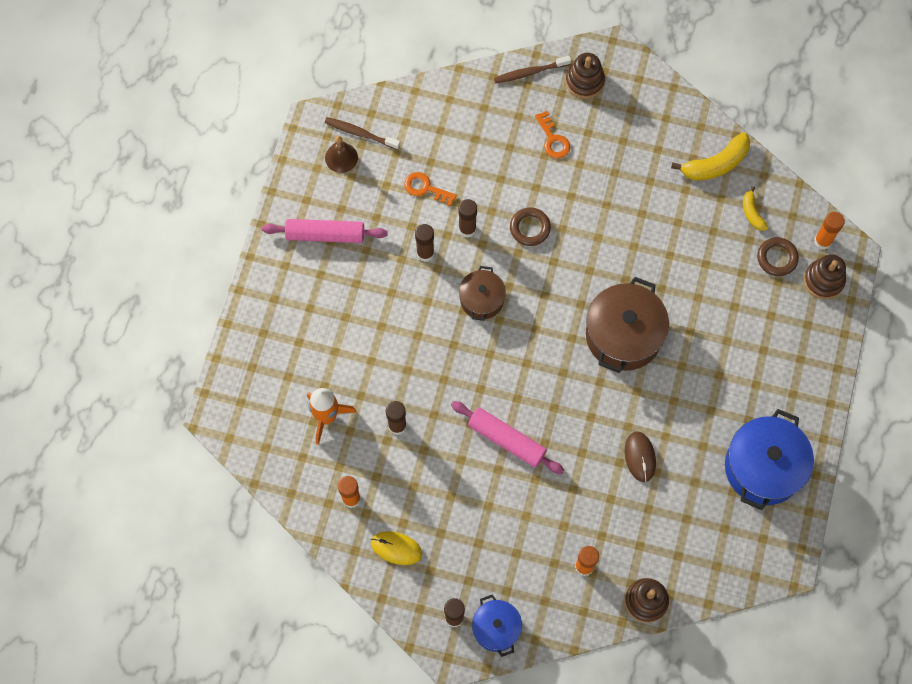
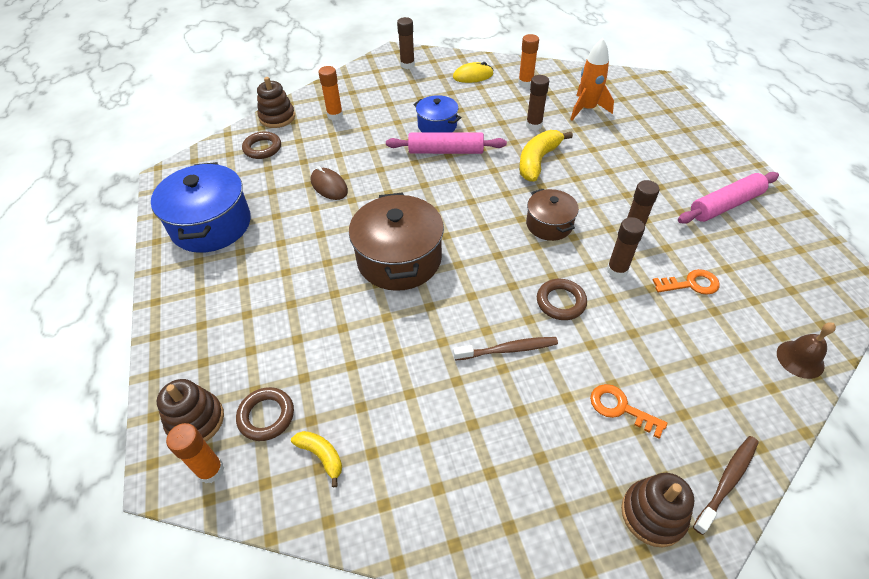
camera: 150 degrees right, 20 degrees down
(341, 157) = (793, 268): brown bell -> brown bell (800, 359)
(360, 133) = (806, 299): brown toothbrush -> brown toothbrush (508, 349)
(496, 628) = (376, 71): blue pot -> blue pot (437, 125)
(680, 554) = (262, 148): none -> brown ring
(715, 164) = (402, 496): yellow banana -> yellow banana (537, 161)

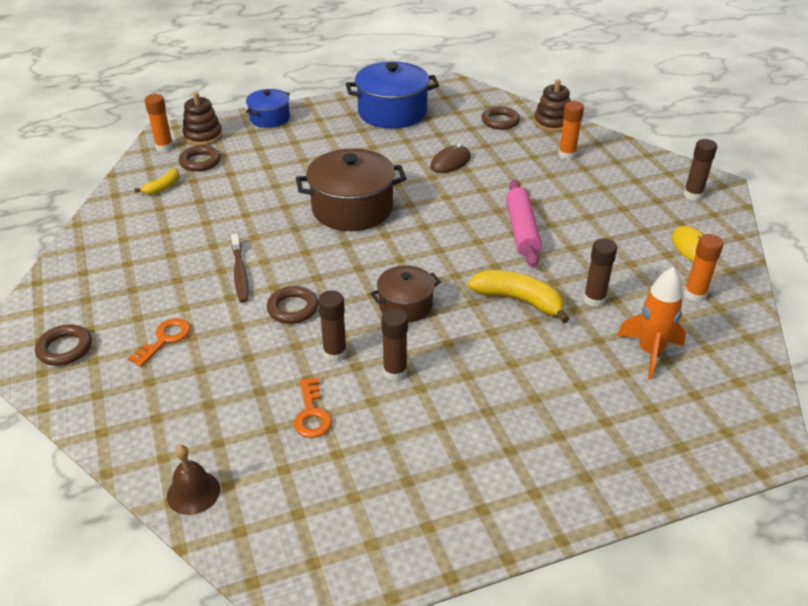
camera: 85 degrees right, 10 degrees down
(437, 125) = (569, 222): blue pot -> blue pot (269, 118)
(653, 514) = (65, 348): brown stacking toy -> brown ring
(725, 205) = (457, 475): pink rolling pin -> none
(727, 481) = (76, 400): brown toothbrush -> none

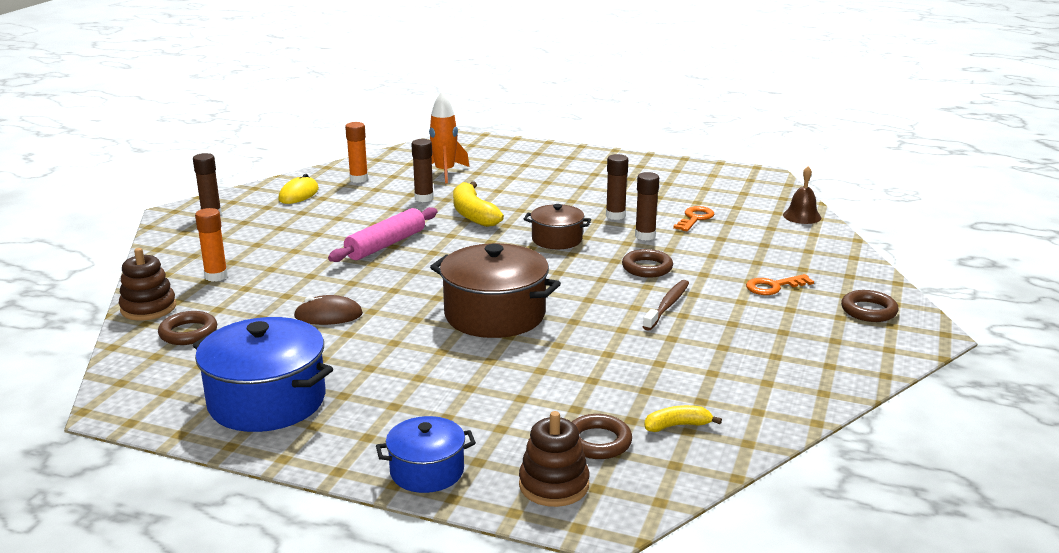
camera: 140 degrees left, 15 degrees down
(164, 147) = (627, 491): orange glue stick -> none

